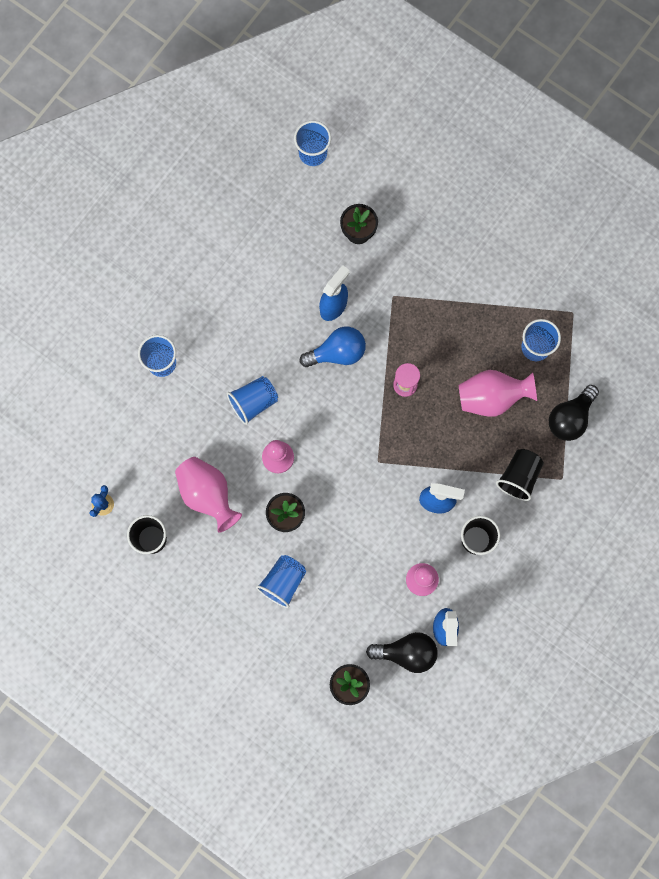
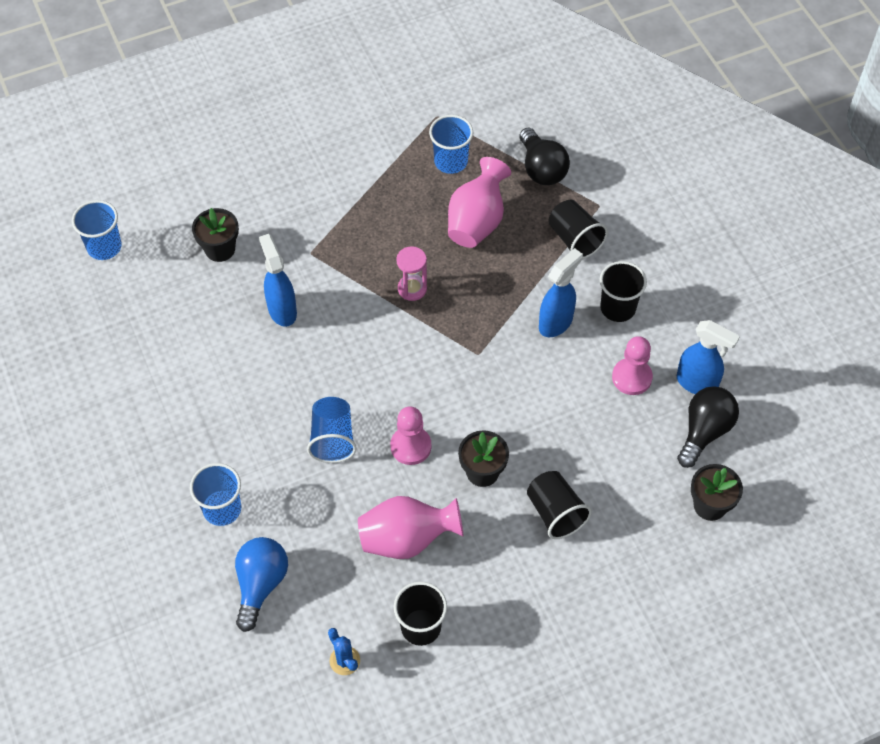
camera: 60 degrees left, 20 degrees down
(283, 582) = (555, 513): blue cup -> black cup
(337, 353) = (334, 332): blue light bulb -> blue light bulb (261, 585)

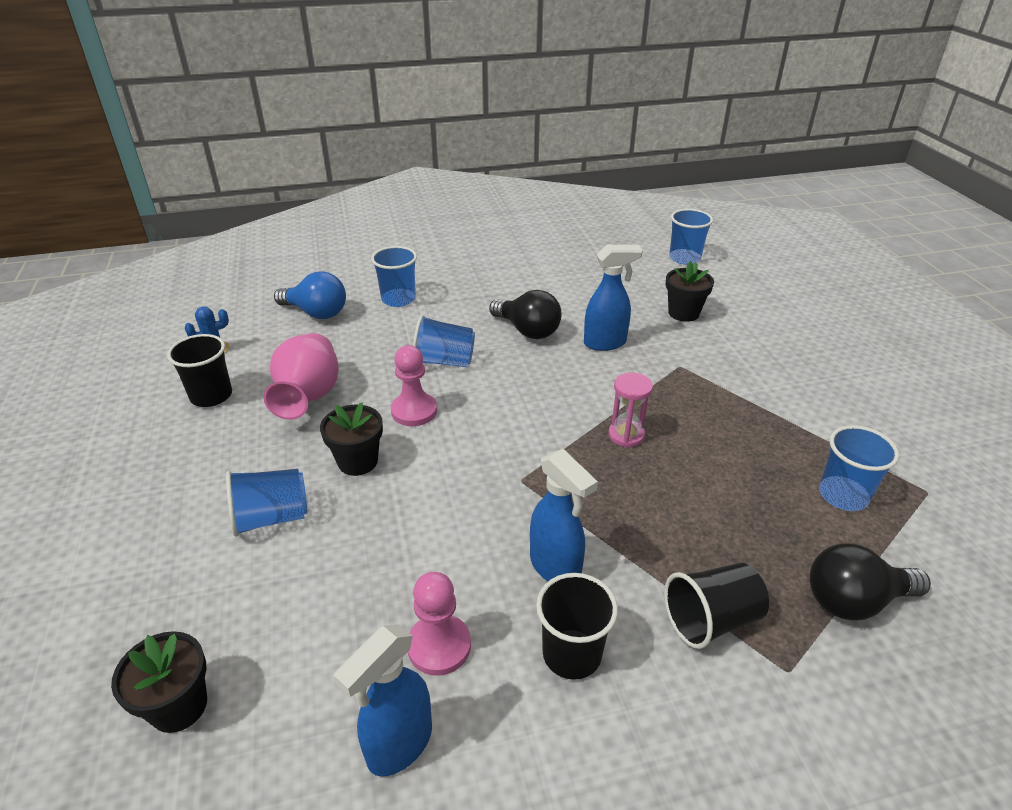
camera: 100 degrees right, 20 degrees down
(477, 222) = (736, 508): pink vase -> none
(555, 513) = (271, 518): black cup -> blue cup
(704, 431) = (306, 733): black light bulb -> black light bulb (527, 330)

